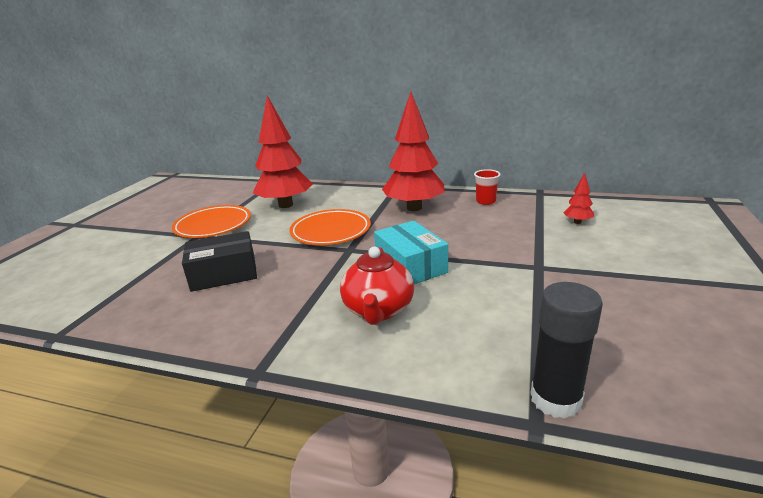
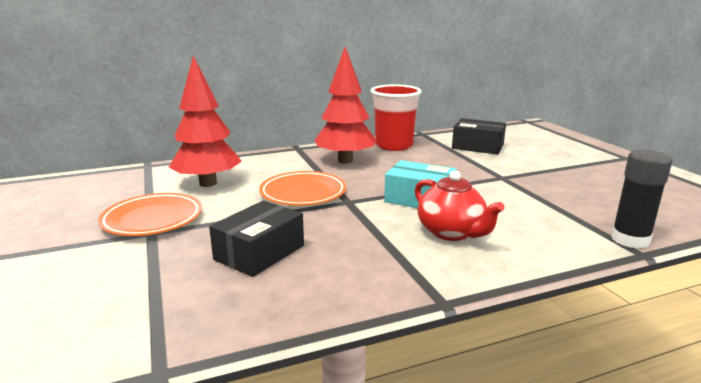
camera: 40 degrees left, 5 degrees down
(485, 201) = (394, 145): red cup -> red cup, size x2.10
(577, 222) = (477, 146): red tree -> black box

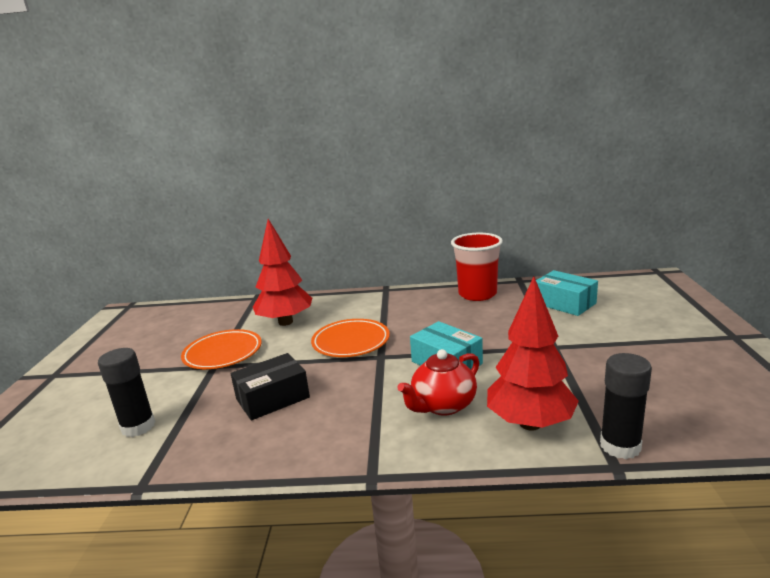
camera: 25 degrees right, 0 degrees up
(95, 309) = (138, 426): none -> black glue stick
(345, 161) = (416, 309): red tree -> red tree (530, 423)
(451, 232) = (443, 405): red teapot -> red teapot turned 60 degrees clockwise
(477, 146) = (564, 303): black box -> turquoise box

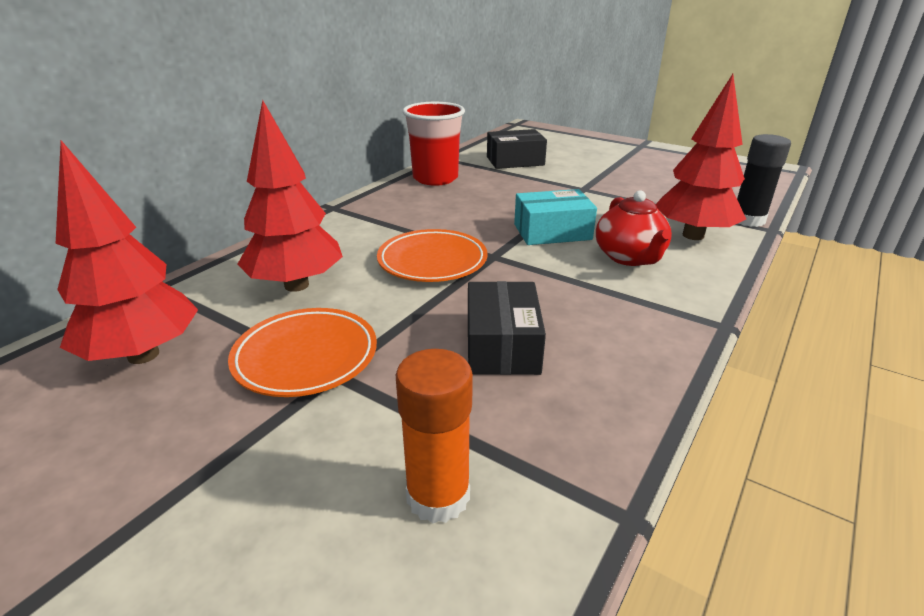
camera: 60 degrees left, 10 degrees up
(138, 426) = (438, 496): black glue stick -> orange glue stick
(201, 322) = (143, 355): none -> red tree
(564, 303) = (515, 161): turquoise box -> black box

